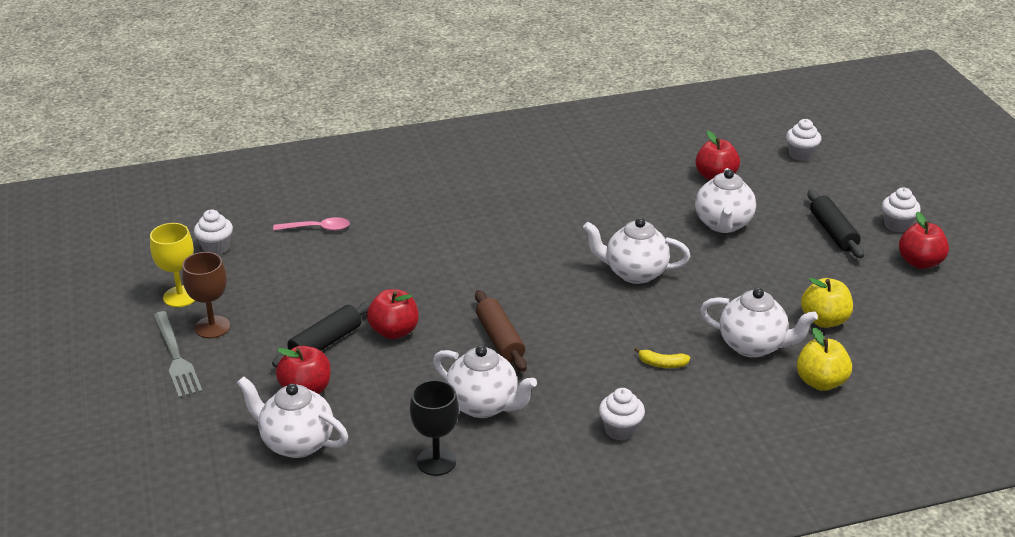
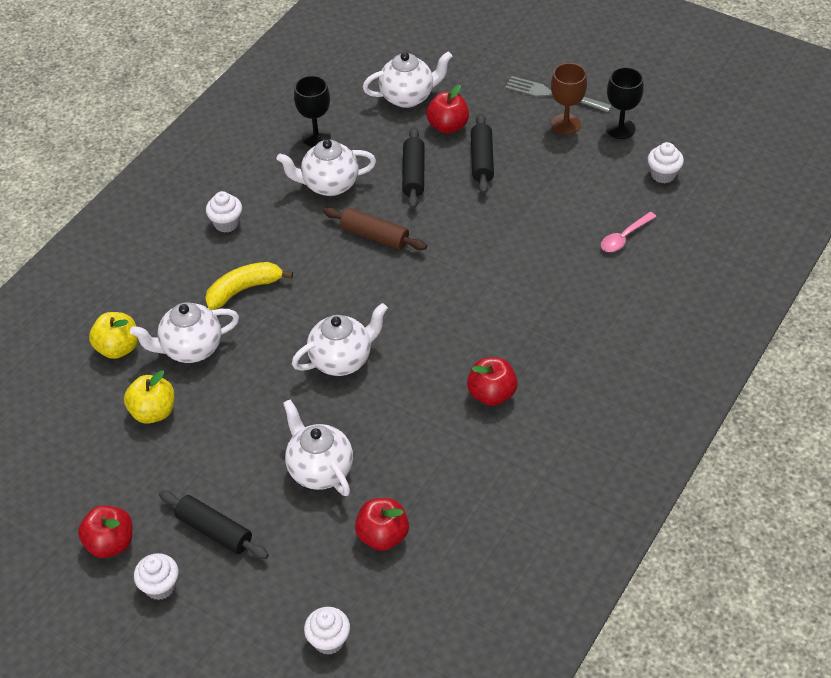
camera: 140 degrees right, 15 degrees up
(180, 296) = (620, 128): yellow goblet -> black goblet
(394, 331) = (450, 195): red apple -> red apple (491, 394)
(398, 367) = (413, 174): none -> black rolling pin
(662, 364) = (244, 289): yellow banana -> yellow banana, size x1.85

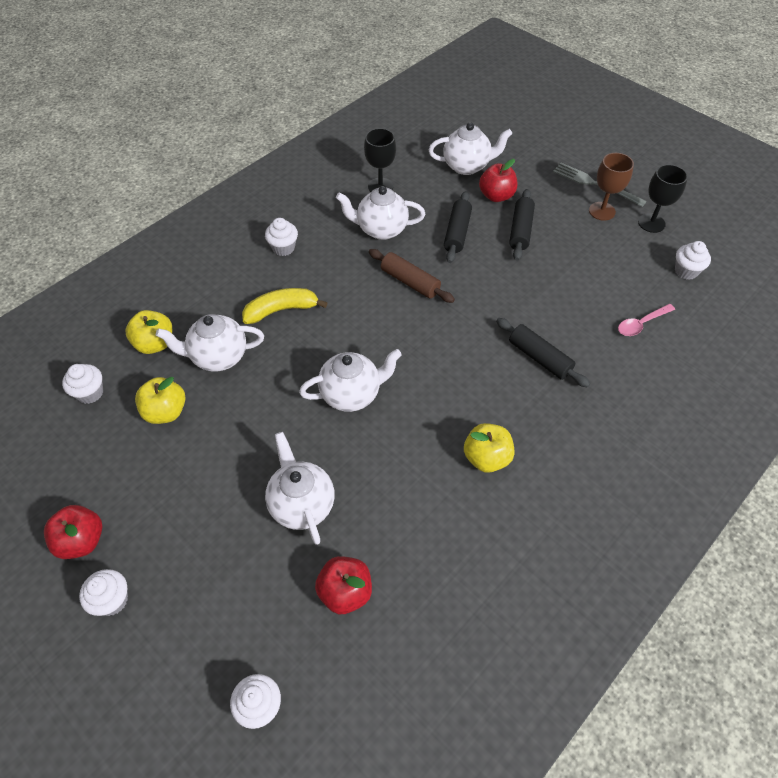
camera: 10 degrees right, 5 degrees up
(66, 408) = (90, 393): none -> white cupcake
(214, 531) = (183, 549): black rolling pin -> black rolling pin (539, 358)
(491, 394) = (486, 458): red apple -> yellow apple

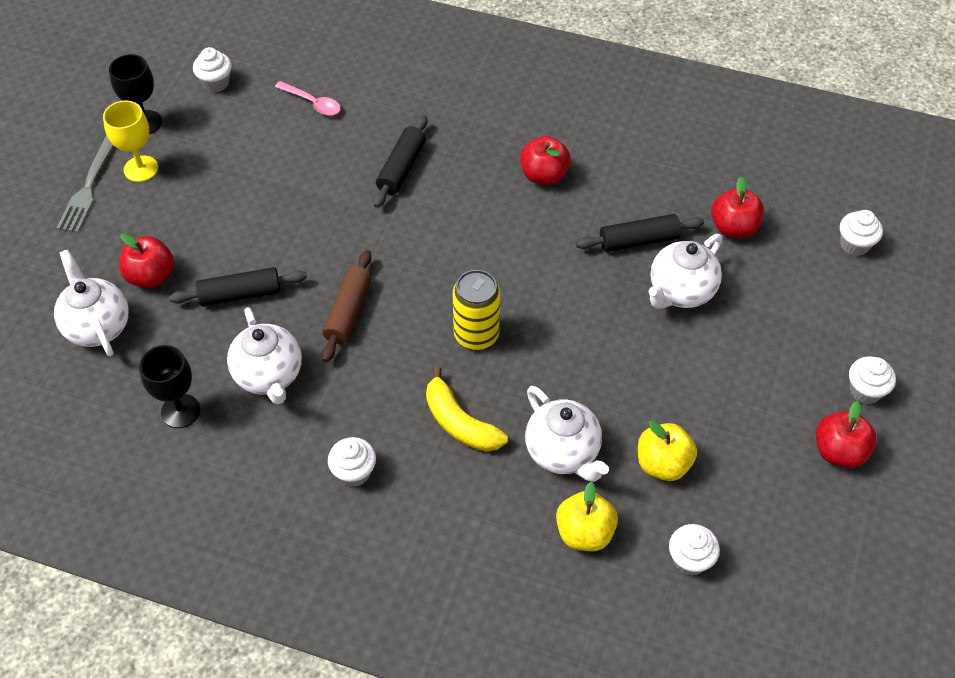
camera: 115 degrees left, 0 degrees up
(346, 345) = (476, 335): none -> yellow can
(351, 394) = (537, 304): white teapot -> none
(486, 458) = (544, 175): yellow apple -> red apple
(520, 230) = (209, 234): black rolling pin -> black rolling pin (638, 240)
(602, 211) = (141, 169): brown goblet -> yellow goblet

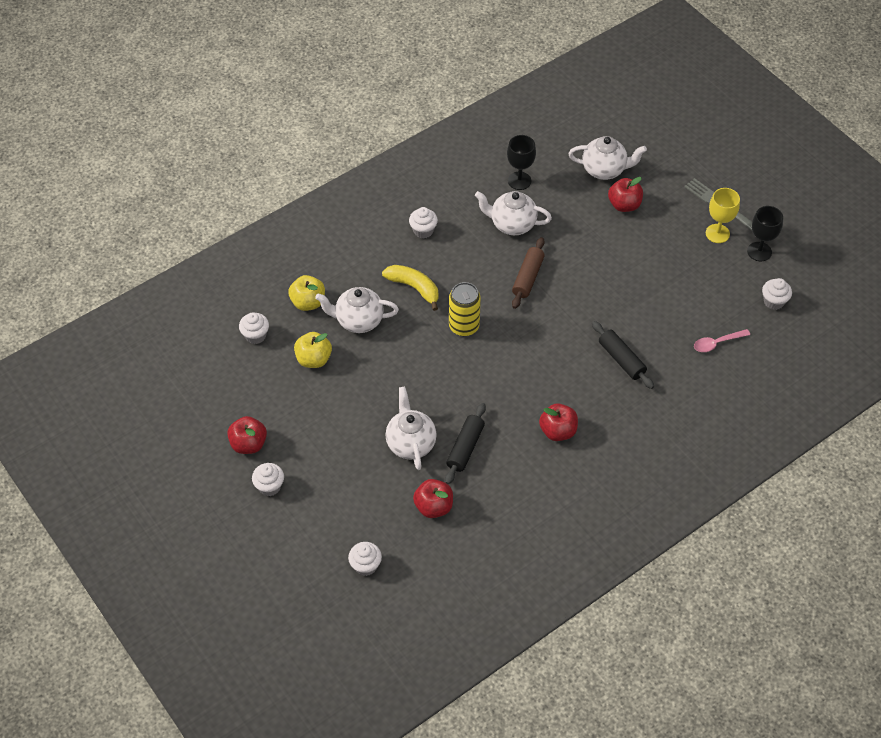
camera: 125 degrees right, 0 degrees up
(240, 294) = (579, 237): black rolling pin -> none
(348, 312) = (528, 277): brown rolling pin -> brown rolling pin turned 60 degrees clockwise
(459, 423) = (414, 288): yellow banana -> yellow banana turned 45 degrees clockwise

